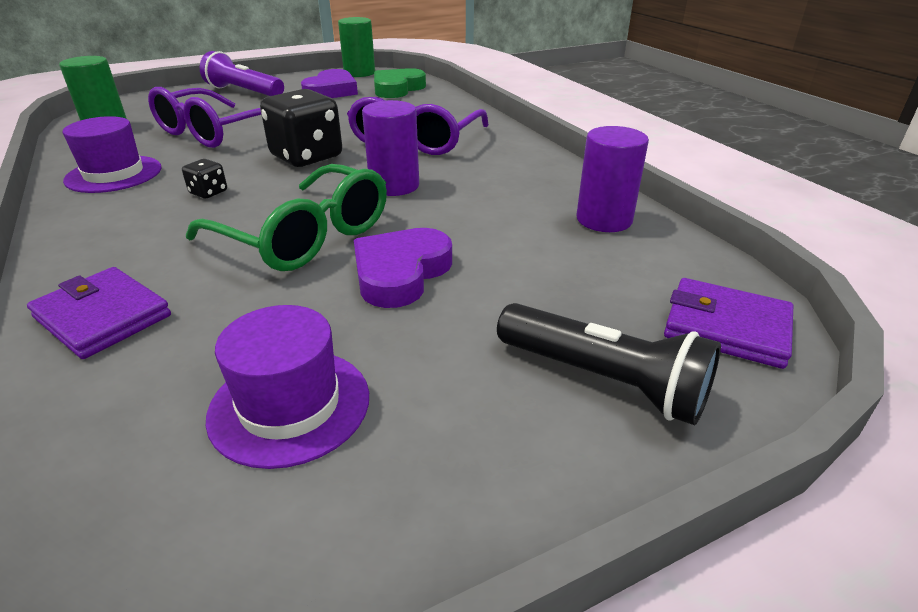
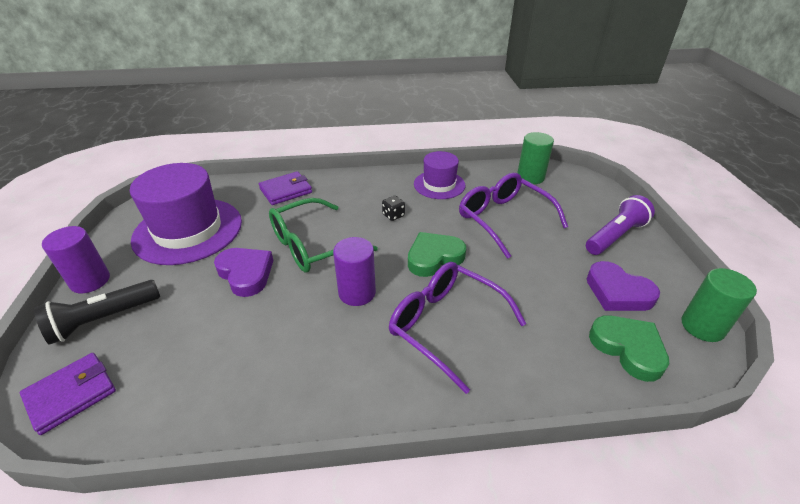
camera: 110 degrees right, 5 degrees up
(290, 405) = (188, 230): purple hat -> purple hat, size x1.77
(306, 157) = (434, 257): black dice -> green heart
(604, 220) = (222, 398): purple cylinder -> purple cylinder (90, 281)

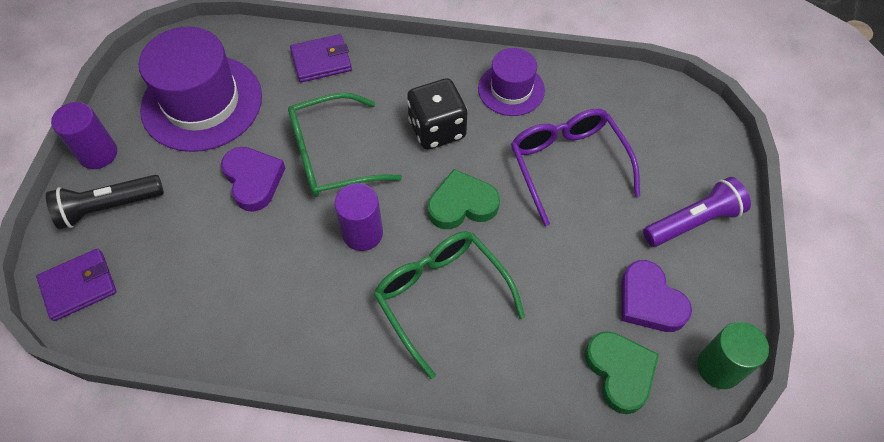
camera: 15 degrees right, 20 degrees up
(393, 215) = (437, 129): black dice -> black dice, size x2.22
(445, 325) = (441, 297): purple glasses -> green glasses
(530, 177) = (635, 100): green cylinder -> none

